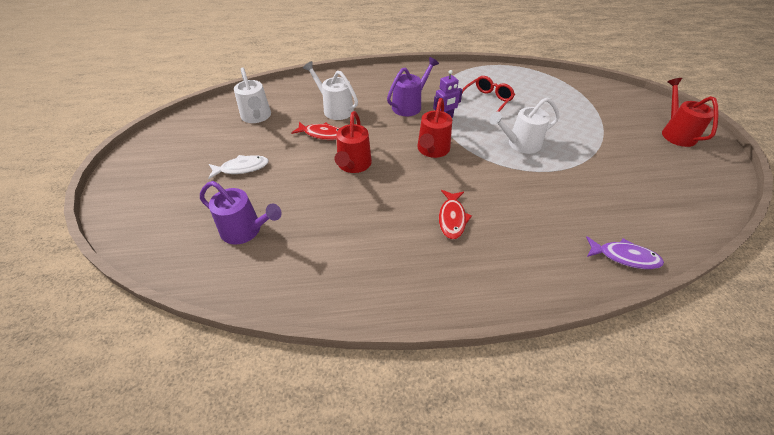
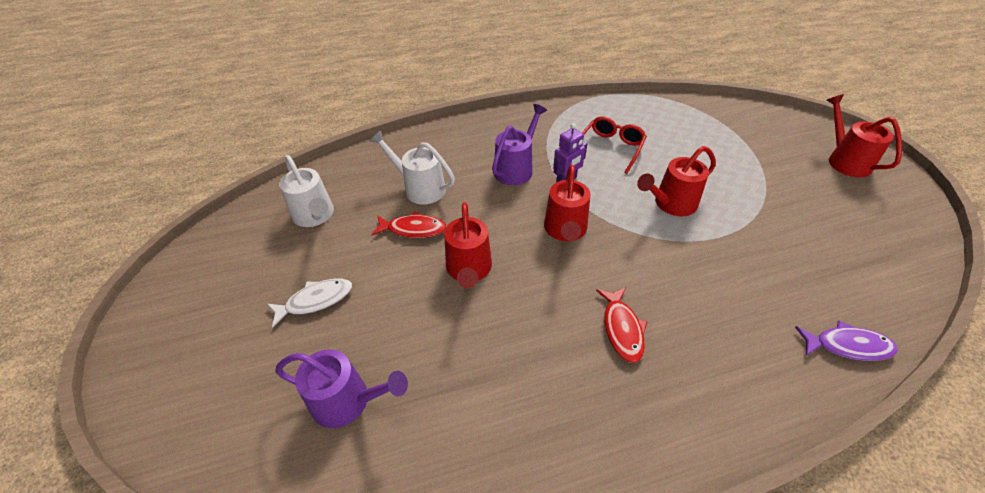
camera: 10 degrees left, 0 degrees up
(520, 144) = (670, 204): white watering can -> red watering can

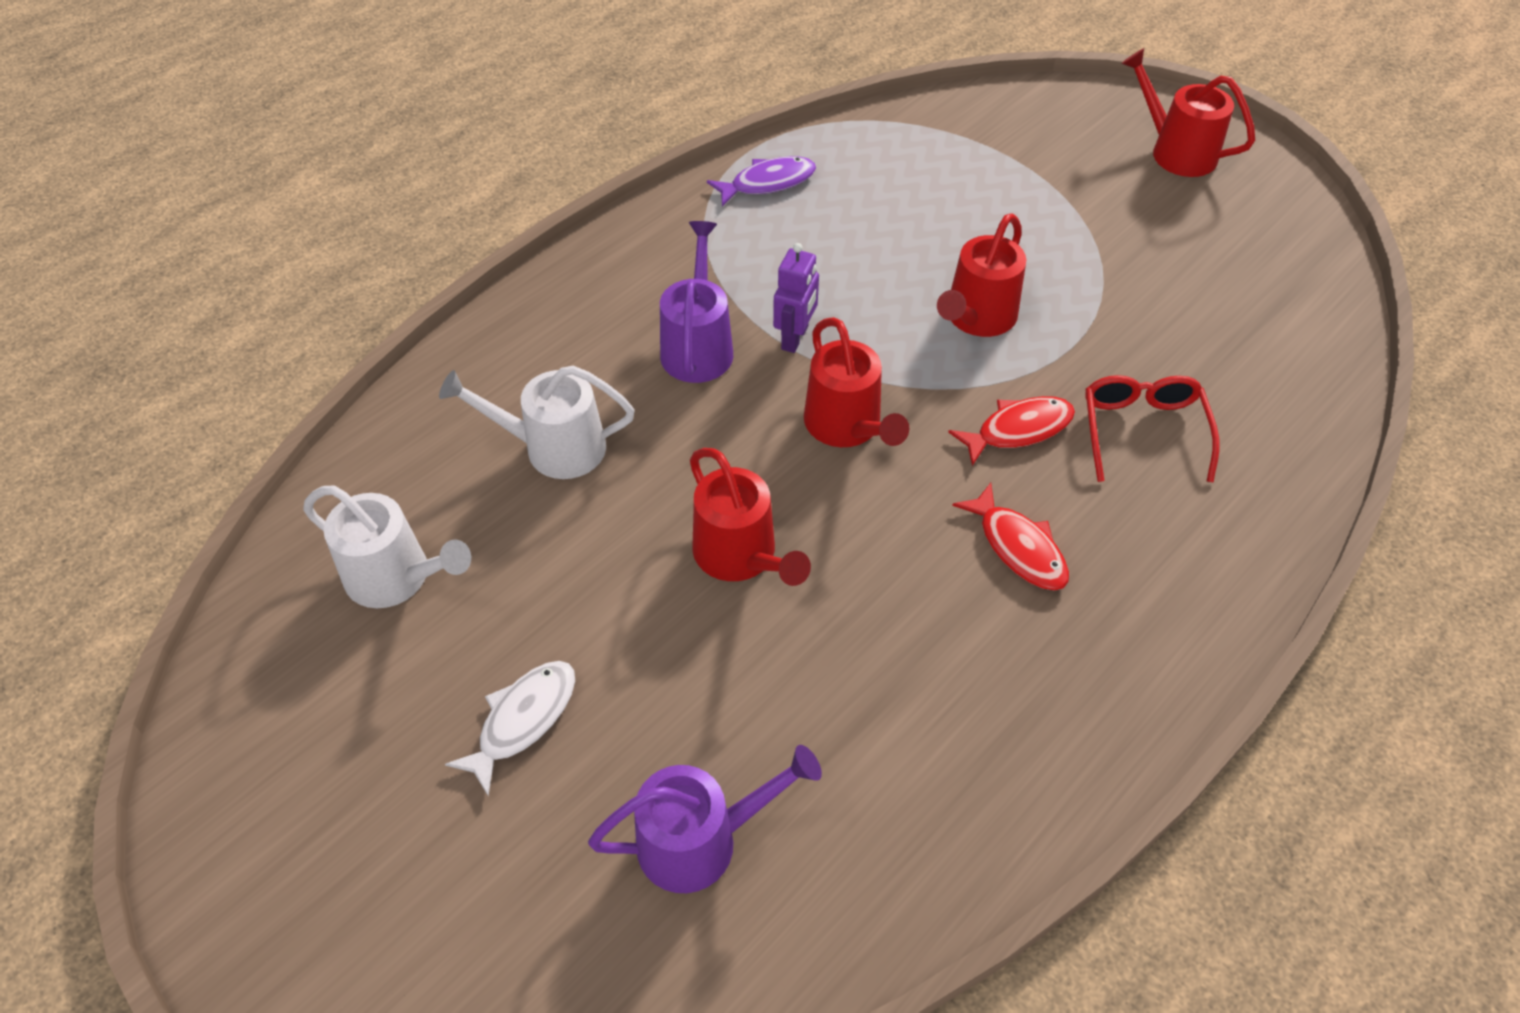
camera: 30 degrees left, 5 degrees up
(413, 229) = (598, 527): red fish -> red fish (1018, 430)
(611, 148) = (830, 250): red glasses -> red glasses (1142, 431)
(847, 346) = (1298, 443): purple fish -> purple fish (768, 183)

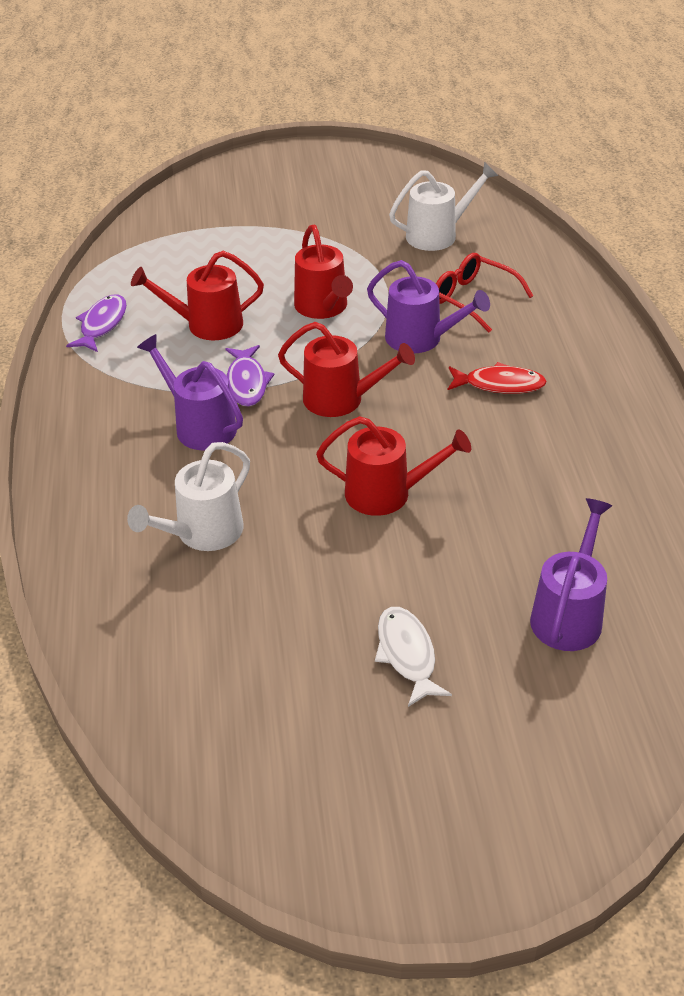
camera: 50 degrees left, 10 degrees down
(397, 578) = (223, 665): white watering can -> white watering can (438, 235)
(795, 338) = (247, 383): purple robot -> purple fish
(1018, 430) = (421, 339): red fish -> purple watering can
(1175, 151) = (296, 173): red watering can -> red watering can (206, 325)

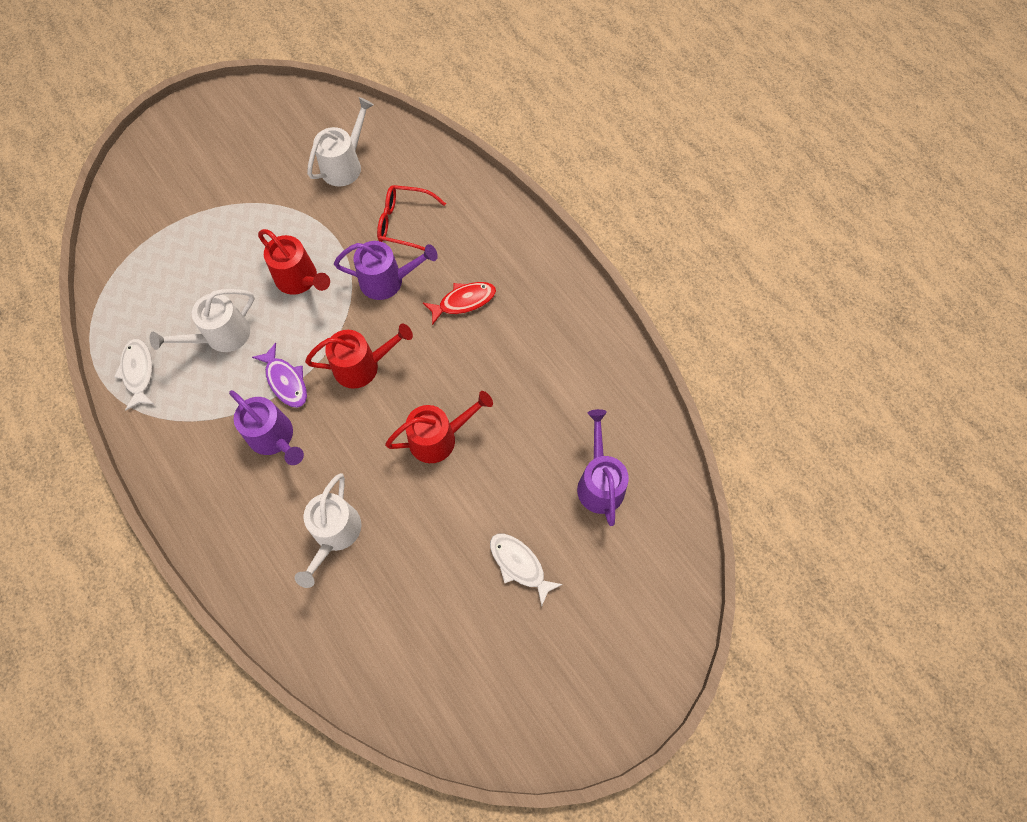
camera: 30 degrees left, 25 degrees up
(102, 324) = (138, 372): purple fish -> white fish
(199, 425) = (275, 438): purple watering can -> purple watering can turned 150 degrees counterclockwise
(206, 325) = (221, 336): red watering can -> white watering can

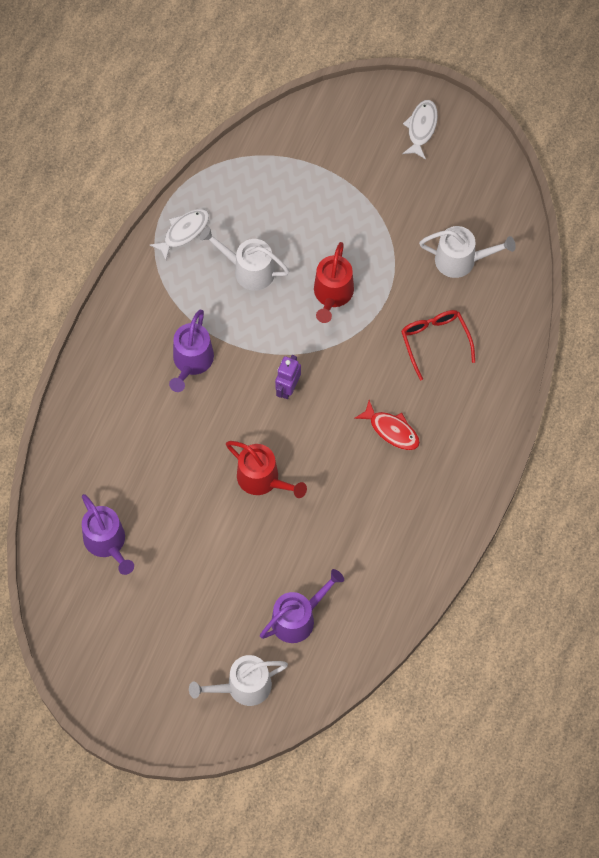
camera: 60 degrees right, 0 degrees up
(285, 381) = (241, 340): purple fish -> none
(334, 534) = (145, 450): white watering can -> white watering can (242, 687)
(363, 366) = (288, 388): red watering can -> purple robot
(388, 281) = (373, 361): purple watering can -> purple watering can (107, 543)
(519, 565) = (198, 593): white fish -> white fish (421, 128)

